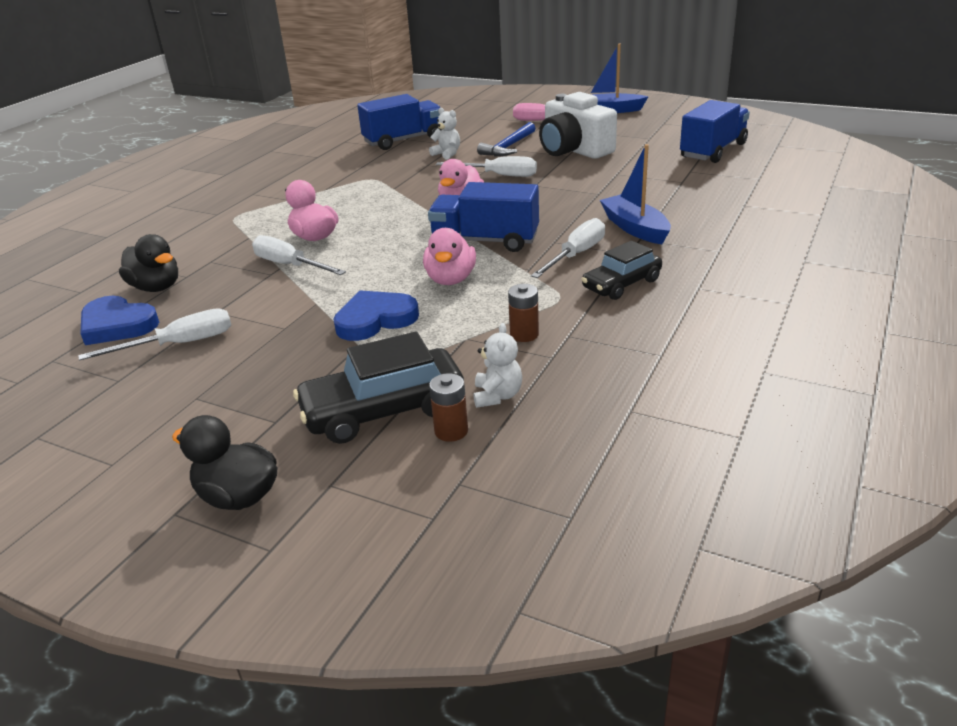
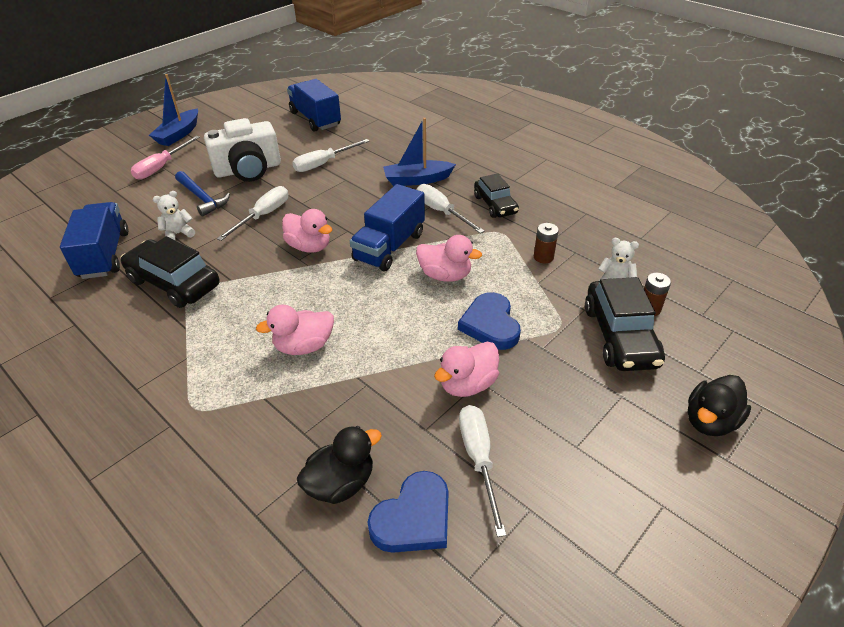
camera: 75 degrees left, 10 degrees up
(278, 322) = (467, 384): none -> pink duck
(290, 265) = (357, 369): white screwdriver -> white screwdriver (324, 163)
(379, 171) = (174, 283): none -> black car

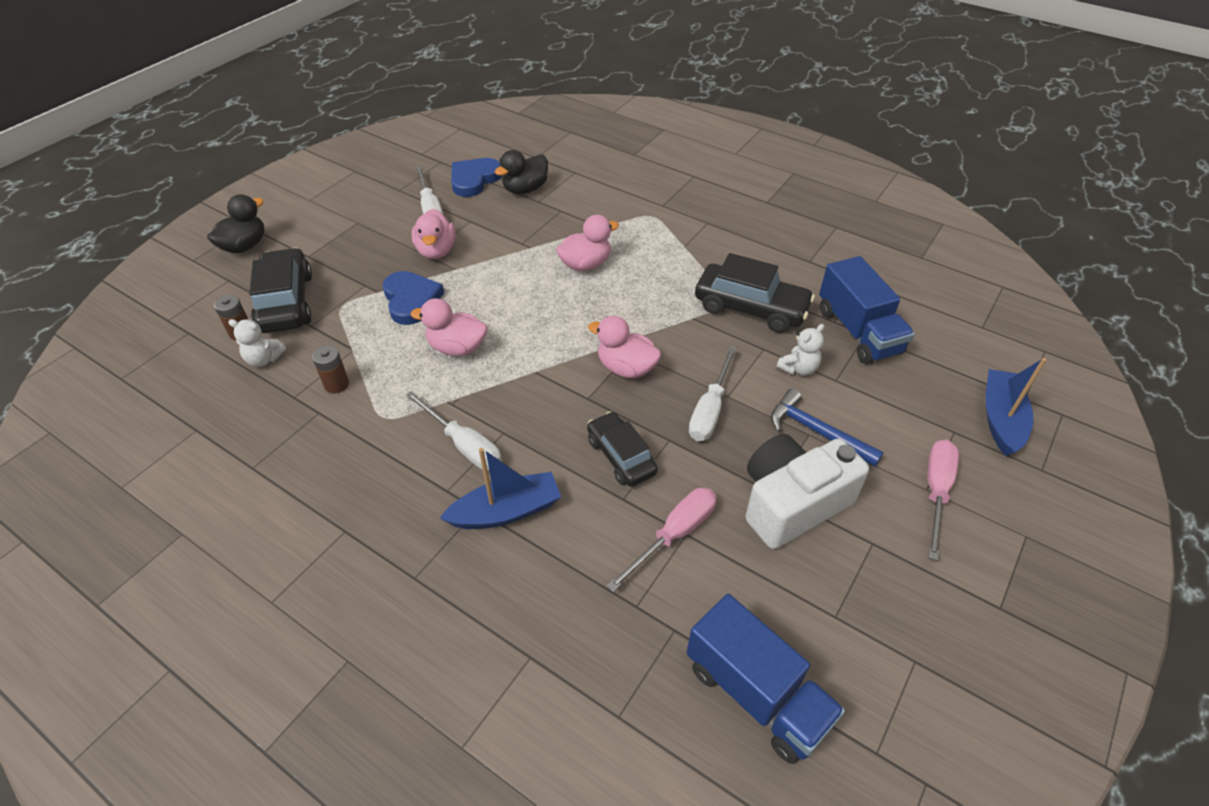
camera: 170 degrees right, 5 degrees up
(178, 134) = (993, 592): blue boat -> blue boat (1001, 419)
(324, 163) = (674, 535): white screwdriver -> pink screwdriver
(389, 247) = (527, 379): blue truck -> none
(467, 384) = (436, 251): pink duck -> pink duck turned 135 degrees clockwise
(495, 205) = (384, 468): black car -> black car (621, 456)

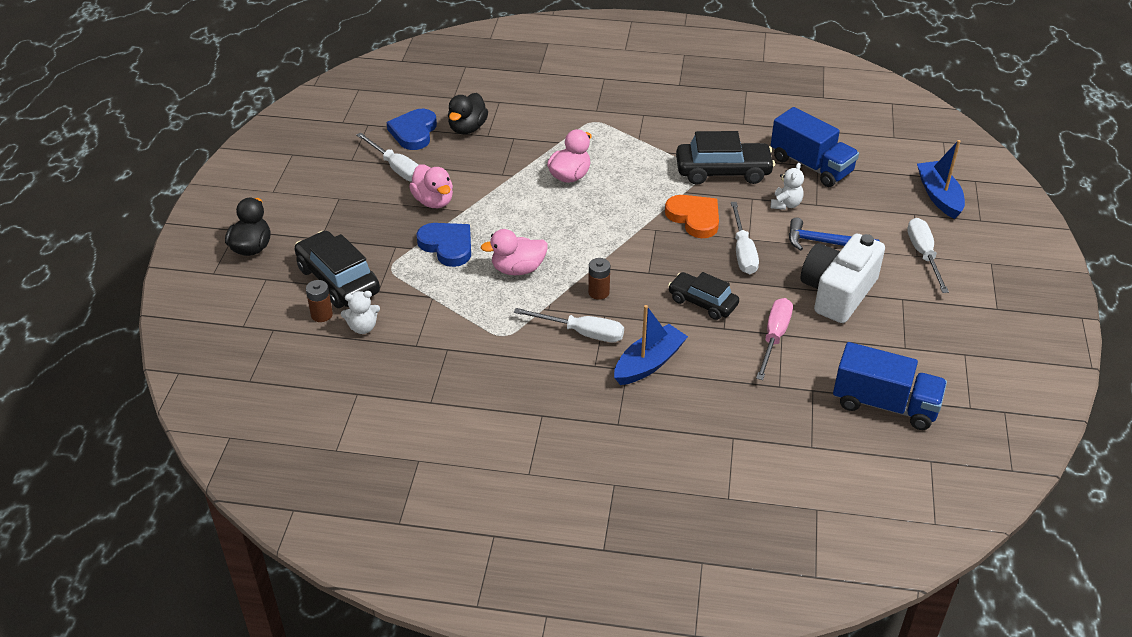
camera: 25 degrees left, 5 degrees down
(336, 384) = (443, 325): brown battery -> brown battery (598, 292)
(626, 368) = (661, 243): pink duck -> none
(682, 351) = (694, 218): none -> orange heart
(936, 492) = (923, 255): pink screwdriver -> white screwdriver

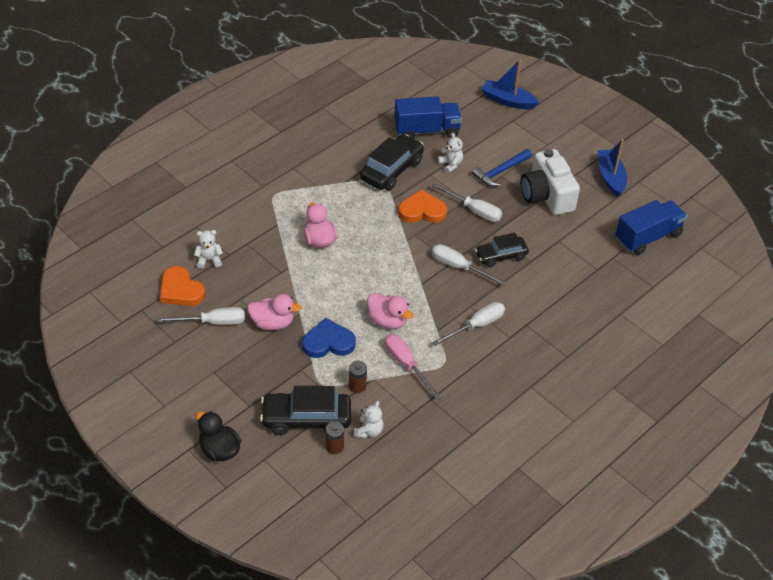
camera: 55 degrees left, 5 degrees up
(414, 132) = (181, 290): blue heart -> orange heart
(467, 128) = (209, 260): black duck -> white teddy bear
(518, 269) = (387, 321): pink duck -> pink duck turned 75 degrees counterclockwise
(598, 292) = (447, 296): brown battery -> brown battery (357, 386)
(649, 363) = (530, 312): blue boat -> blue boat (610, 177)
(774, 338) = (558, 245): pink screwdriver -> pink screwdriver (406, 364)
(923, 255) = (549, 141): white screwdriver -> white screwdriver (459, 267)

